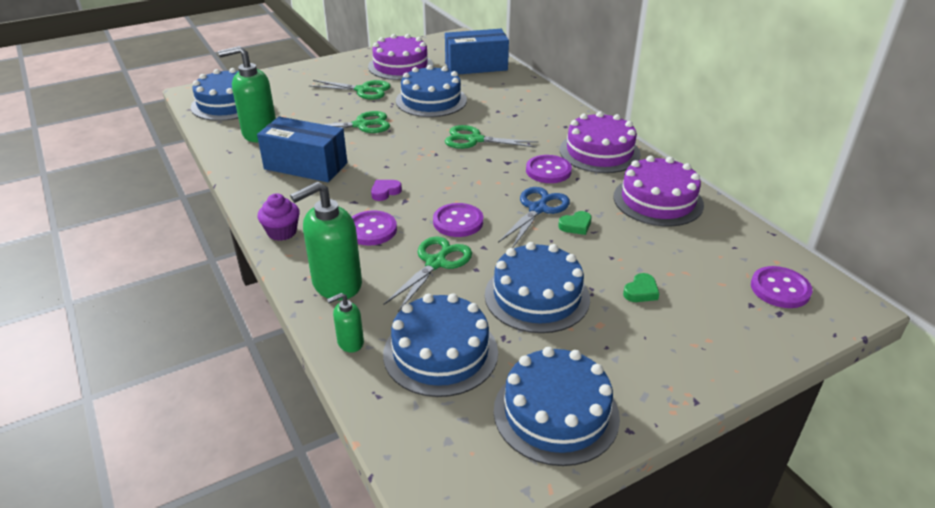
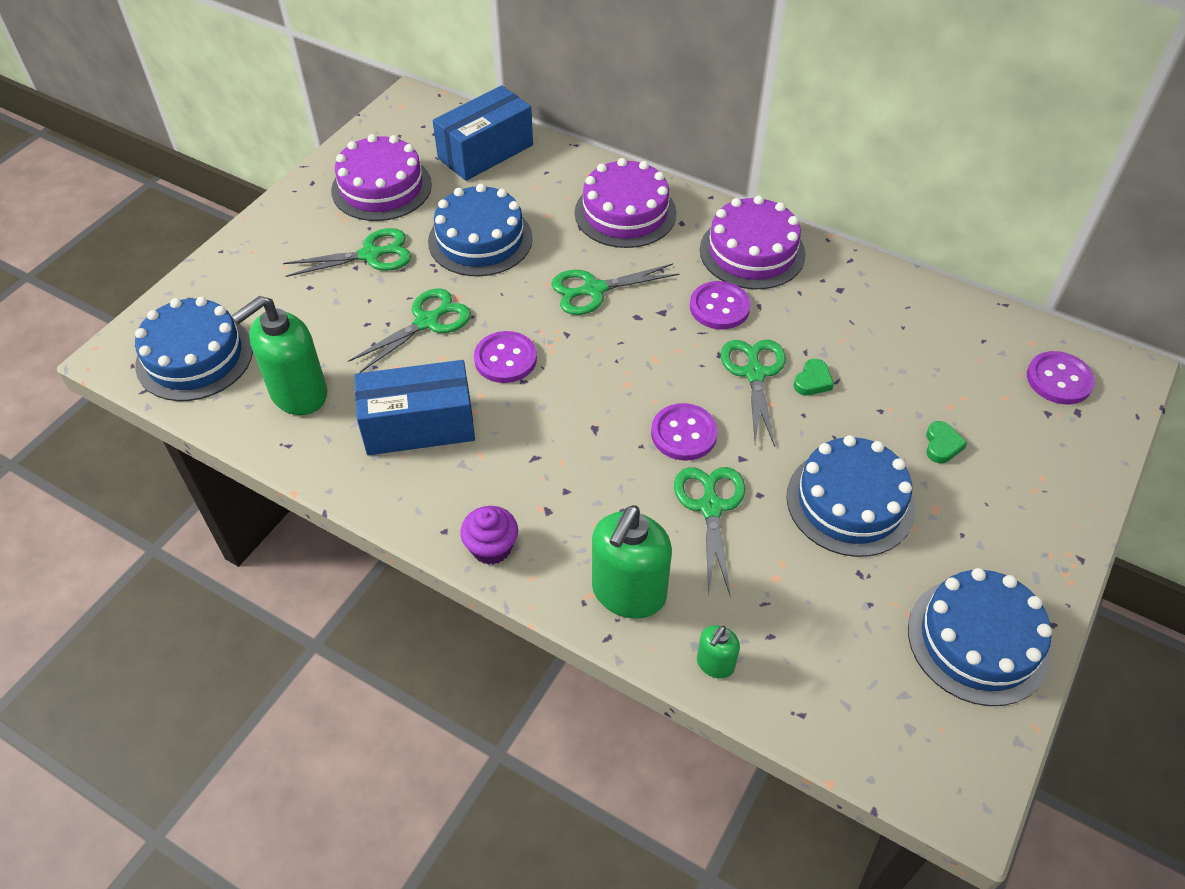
camera: 30 degrees left, 15 degrees up
(371, 230) = (596, 492): purple button -> purple button (505, 359)
(385, 192) = (559, 425): purple heart -> none
(440, 352) = (816, 627): blue cake -> none
(538, 209) = (754, 374): blue scissors -> green scissors
(658, 200) = (867, 304): purple cake -> purple cake (625, 213)

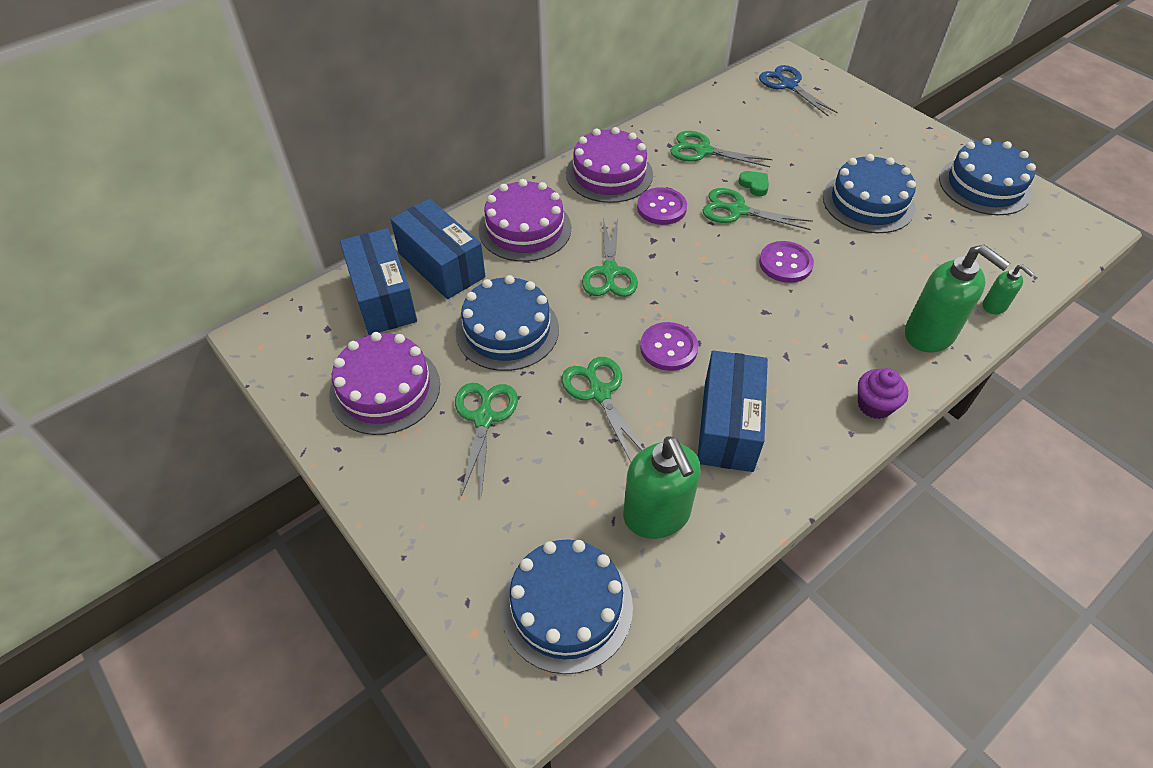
camera: 70 degrees left, 0 degrees up
(544, 173) = (441, 265): none -> blue box
(710, 507) = (859, 269): green scissors -> green scissors (703, 151)
(942, 445) = (829, 148): green heart -> none
(1059, 379) = (788, 85): purple button -> blue scissors

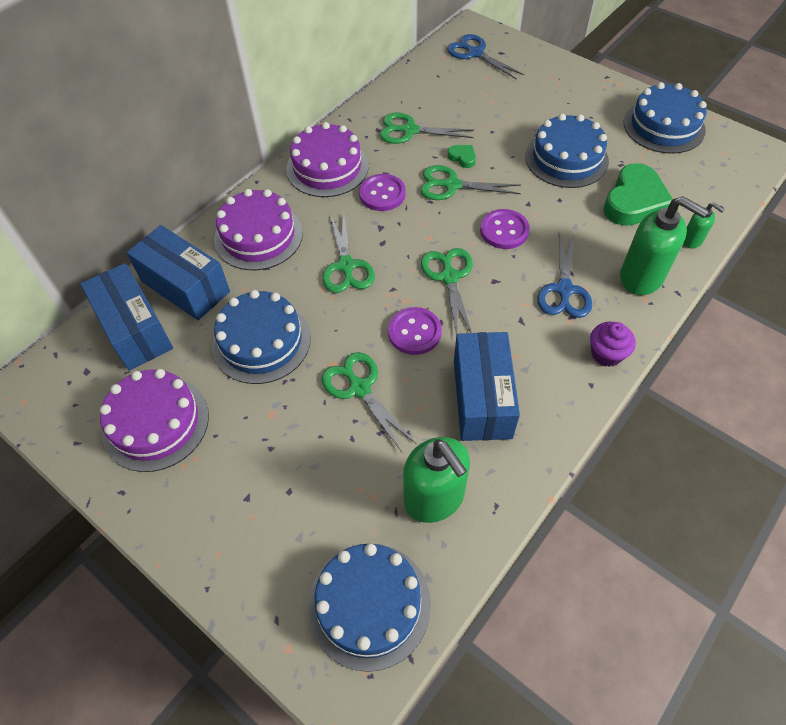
camera: 10 degrees left, 5 degrees up
(484, 418) = (256, 434): green scissors -> green scissors (449, 277)
(840, 333) = (564, 289): none -> blue scissors
(936, 256) = (634, 201): none -> green heart

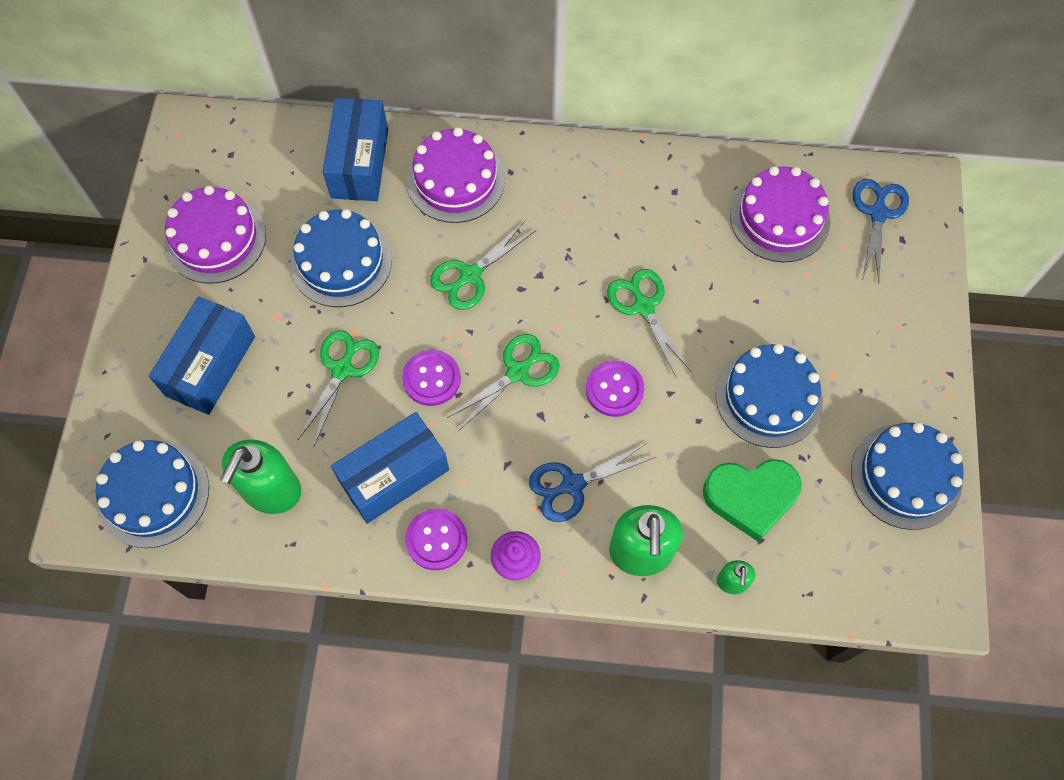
camera: 55 degrees right, 10 degrees up
(135, 329) = (291, 159): blue box -> blue box (210, 366)
(327, 167) = (585, 180): purple cake -> purple cake (779, 218)
(382, 194) = (584, 250): purple button -> purple button (436, 540)
(410, 131) = (695, 222): green scissors -> none
(462, 158) = (692, 294): green heart -> none

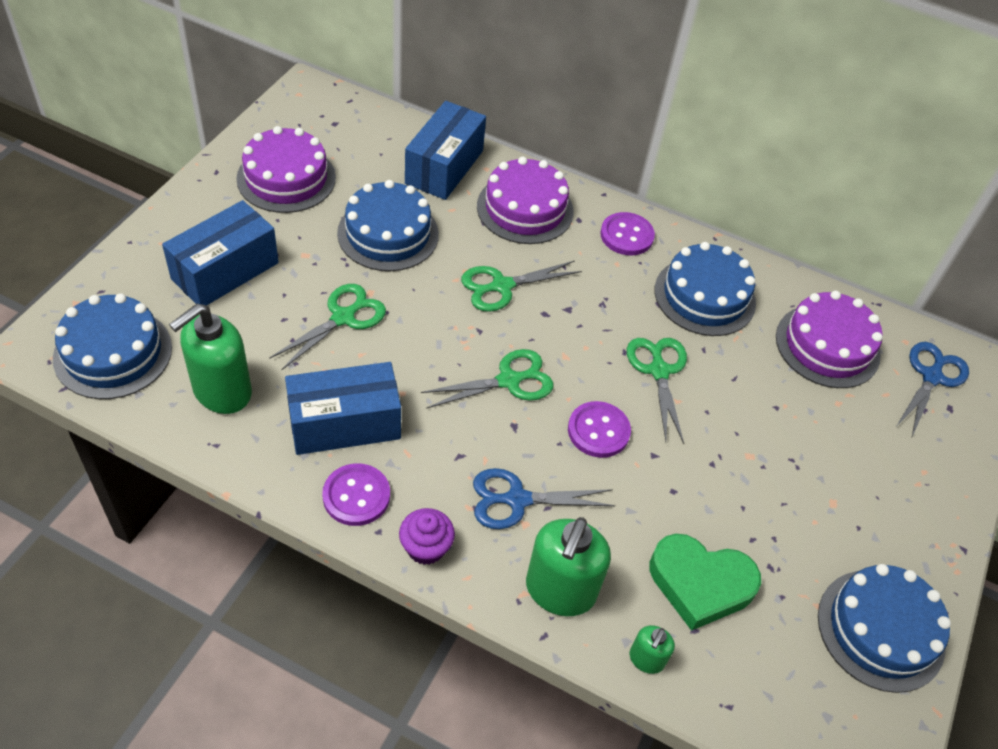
camera: 15 degrees right, 15 degrees down
(431, 379) = (423, 356): purple button -> purple button (626, 235)
(768, 397) = (756, 497): blue cake -> blue cake (704, 296)

